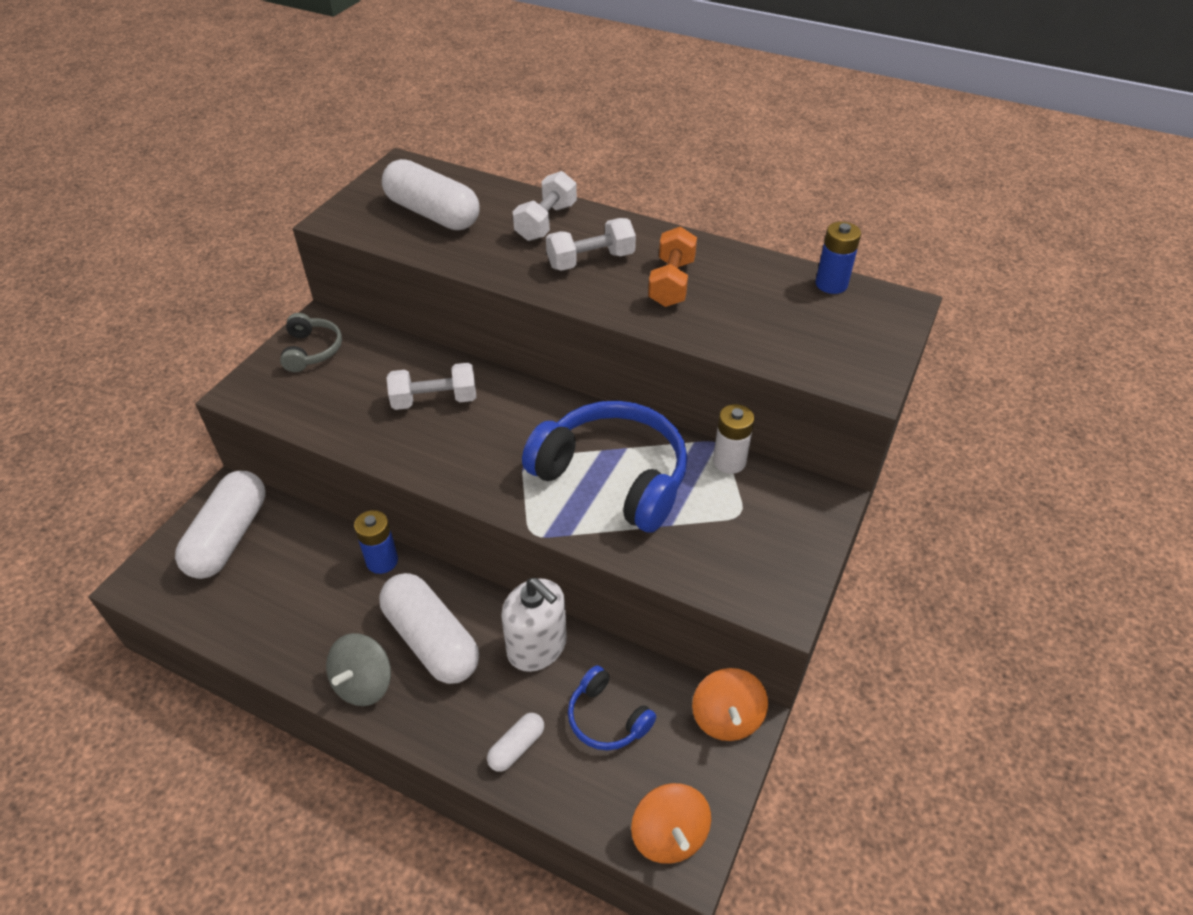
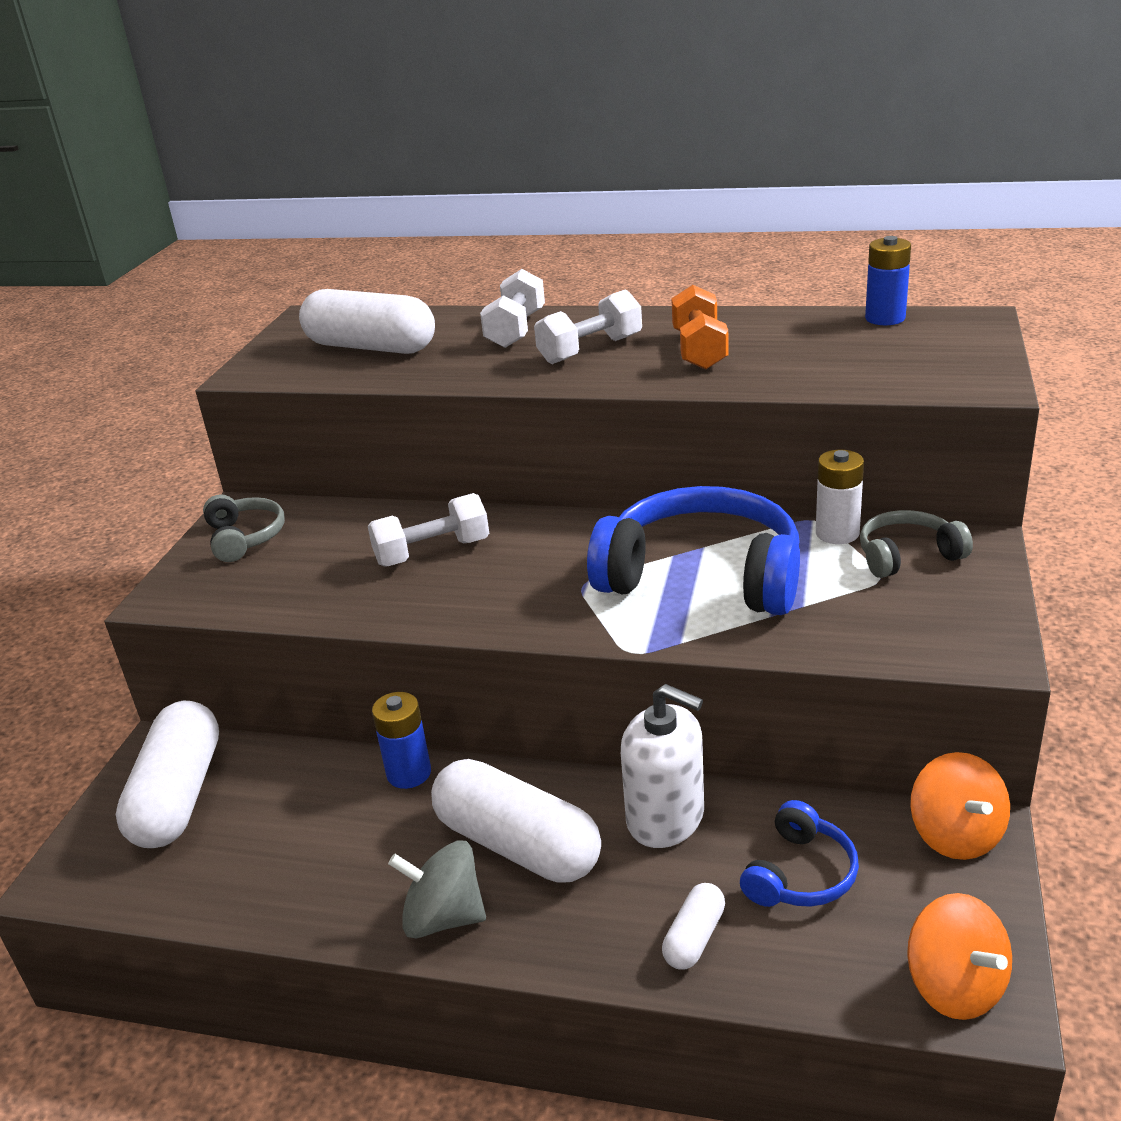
camera: 10 degrees left, 15 degrees down
(364, 683) = (443, 917): grey spinning top -> grey spinning top turned 90 degrees clockwise
(607, 718) = (800, 874): blue headphones -> blue headphones turned 90 degrees counterclockwise
(770, 498) = (907, 556): none -> grey headphones

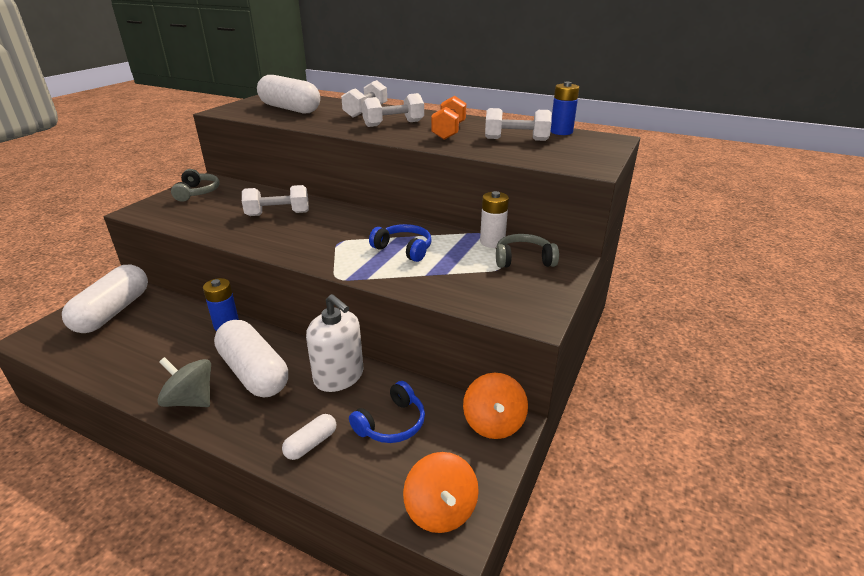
camera: 10 degrees right, 0 degrees up
(702, 576) = (404, 249): blue headphones -> blue headphones, size x0.50
(824, 348) = (516, 139): none -> white dumbbell

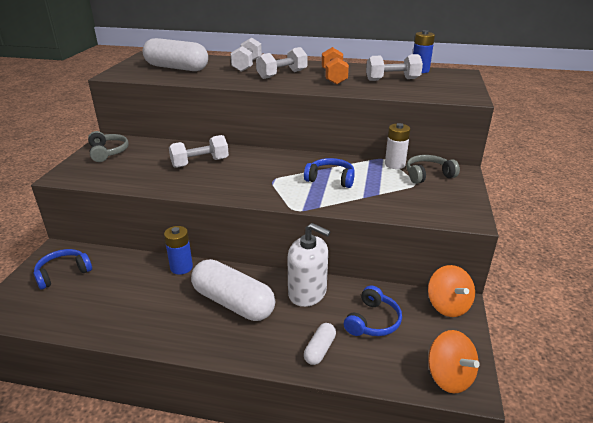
camera: 15 degrees left, 0 degrees up
(113, 312) = (63, 273): white capsule -> blue headphones
(191, 400) = (193, 336): grey spinning top -> none

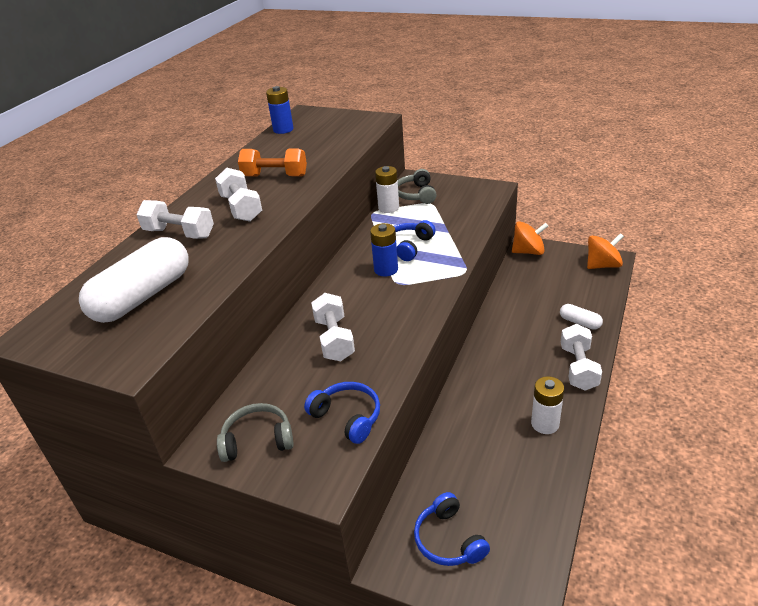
camera: 75 degrees left, 5 degrees up
(166, 321) = (545, 424): none -> white battery
(181, 267) = (454, 416): blue battery -> blue battery (386, 269)
(233, 302) = (518, 373): white capsule -> none
(307, 292) = (507, 323): white soap dispenser -> none
(372, 321) = (546, 291): blue headphones -> blue headphones (347, 417)
(392, 79) = (304, 146): white dumbbell -> white dumbbell (578, 368)

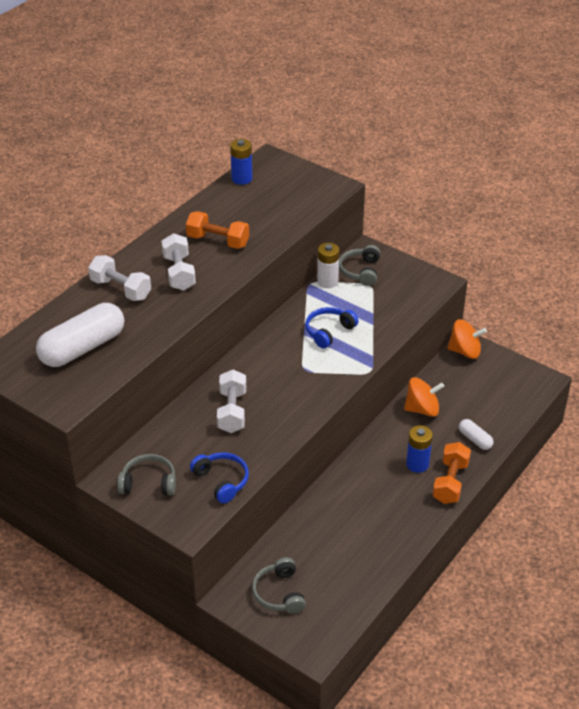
camera: 10 degrees right, 5 degrees up
(386, 269) = (299, 352): blue battery -> blue battery (417, 464)
(449, 540) = (279, 593): blue headphones -> grey headphones
(545, 424) = (396, 524): white battery -> none
(578, 368) = (450, 482): white dumbbell -> orange dumbbell
(602, 265) = (530, 384): orange spinning top -> orange spinning top (422, 409)

